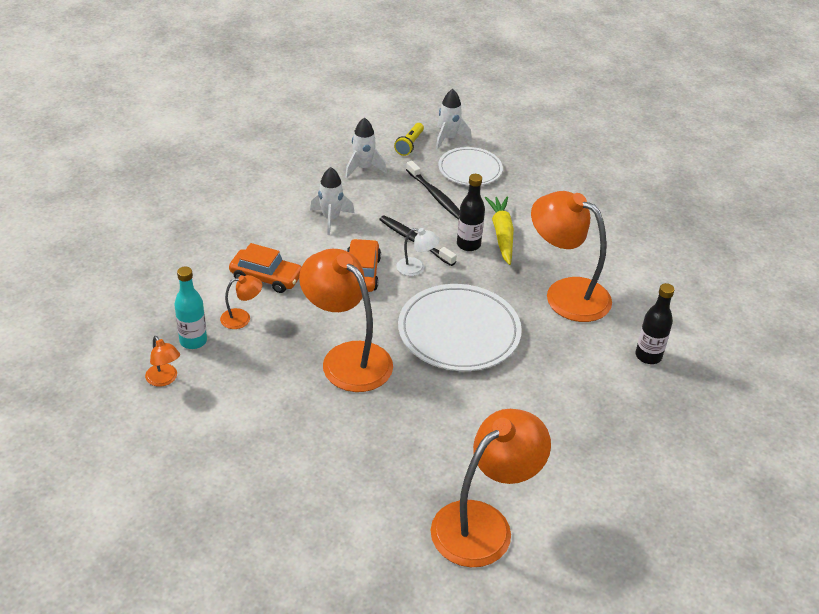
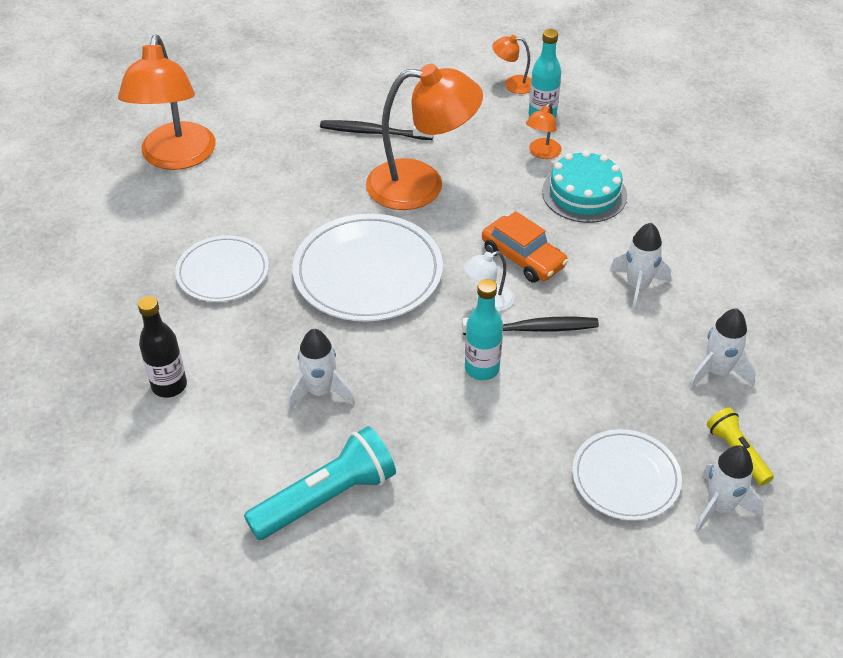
camera: 135 degrees right, 5 degrees up
(266, 277) = (584, 193): orange car -> turquoise cake
(435, 195) = (600, 402): black toothbrush -> black toothbrush (373, 132)
(468, 244) = (482, 369): black bottle -> turquoise bottle
(502, 234) = (469, 411): yellow carrot -> none
(547, 400) = (223, 272): none -> white plate
(566, 293) = (320, 392): orange lamp -> white rocket
(616, 252) = (326, 498): none -> turquoise flashlight

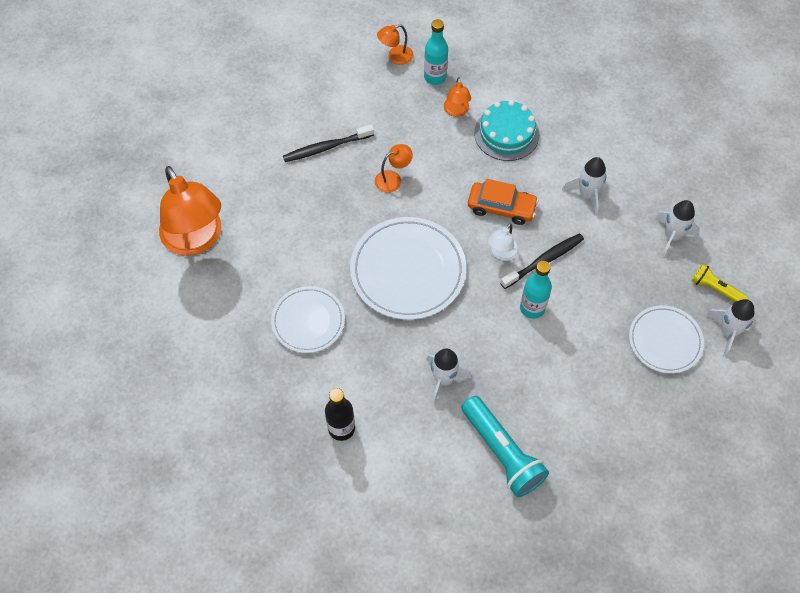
camera: 30 degrees left, 15 degrees up
(326, 498) = (502, 452): turquoise flashlight -> turquoise flashlight turned 120 degrees clockwise
(421, 185) = (393, 179): orange lamp -> orange lamp, size x0.44

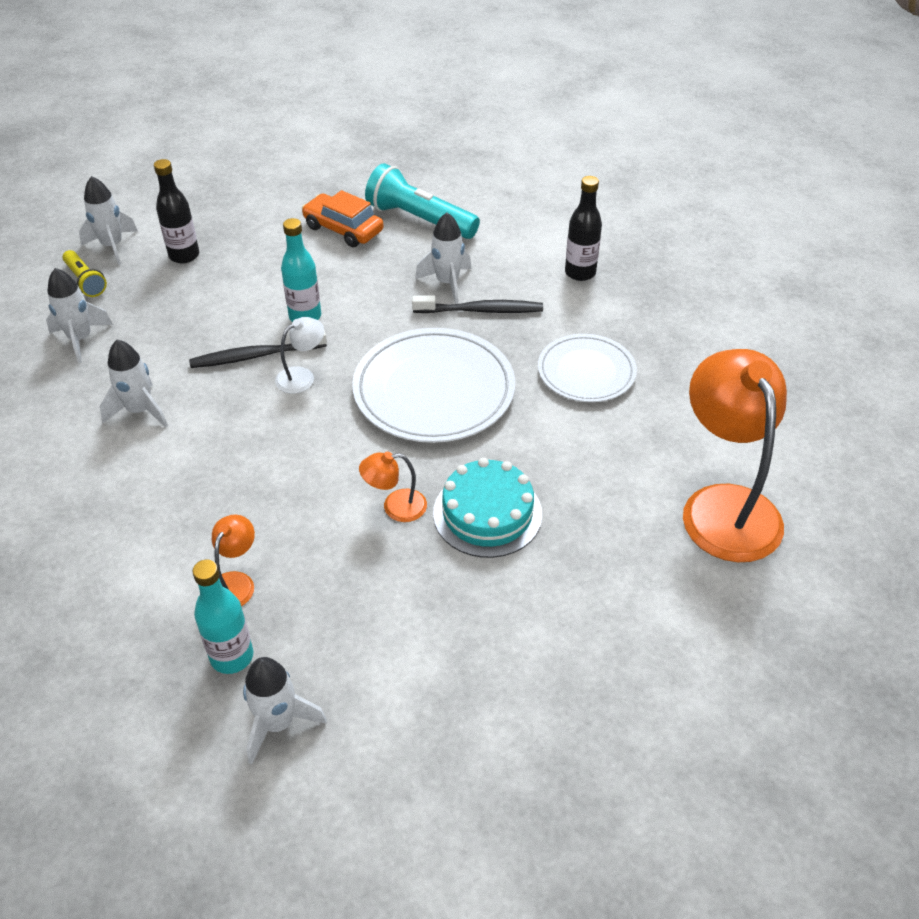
camera: 160 degrees left, 15 degrees down
(326, 147) = (479, 586): black toothbrush -> black toothbrush (481, 310)
(395, 57) = (278, 723): orange lamp -> white rocket
(501, 207) = (264, 427): orange car -> orange car (343, 229)
(502, 452) = (419, 219): turquoise flashlight -> turquoise flashlight turned 45 degrees counterclockwise
(506, 133) = (184, 523): turquoise cake -> turquoise cake (487, 513)
(665, 341) = (184, 255): white plate -> black bottle

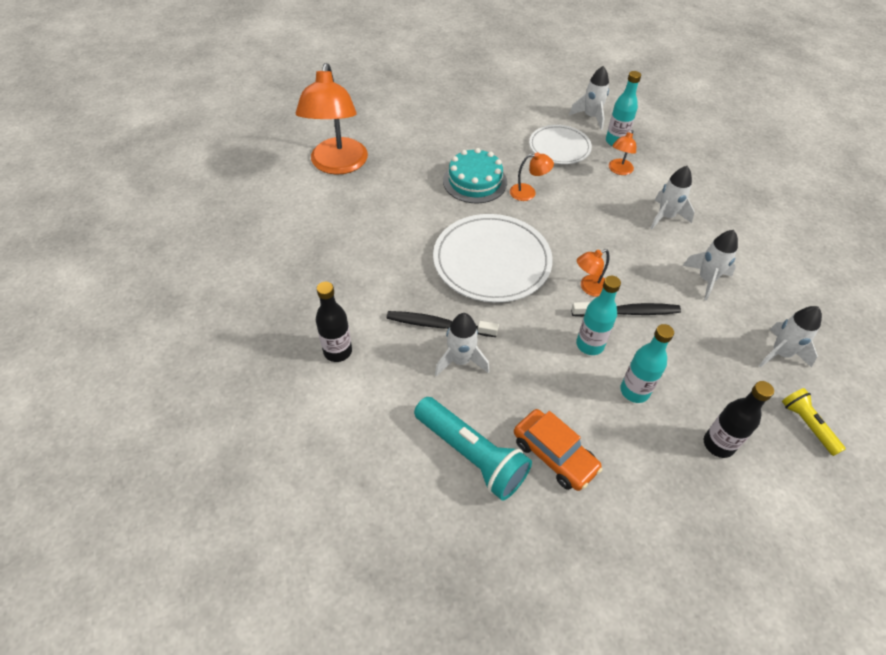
camera: 170 degrees left, 5 degrees up
(112, 246) = (800, 474): white rocket -> white rocket (665, 217)
(260, 283) = (634, 391): none -> turquoise bottle
(302, 376) = (589, 288): white lamp -> orange lamp
(586, 372) = (377, 257): white plate -> white plate (559, 147)

